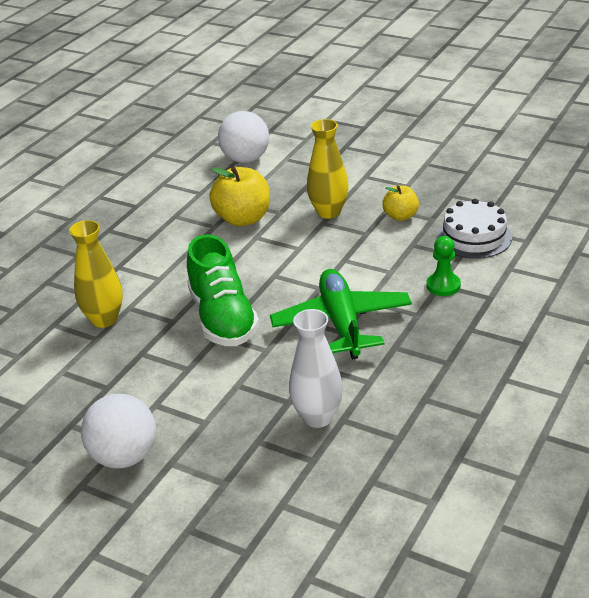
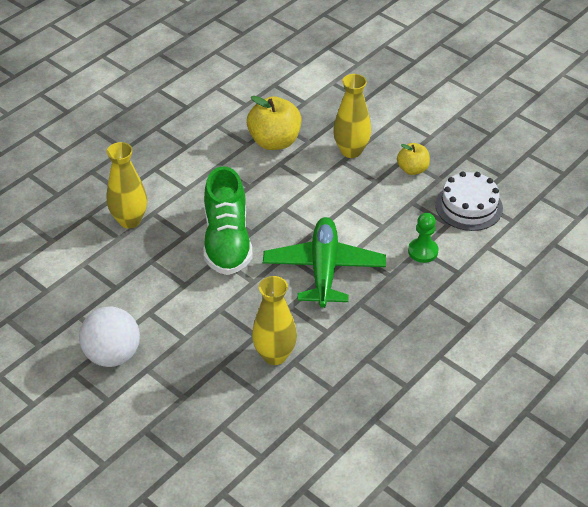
camera: 10 degrees right, 10 degrees up
(246, 159) = (296, 75): white ball -> none
(318, 417) = (275, 355): white vase -> yellow vase

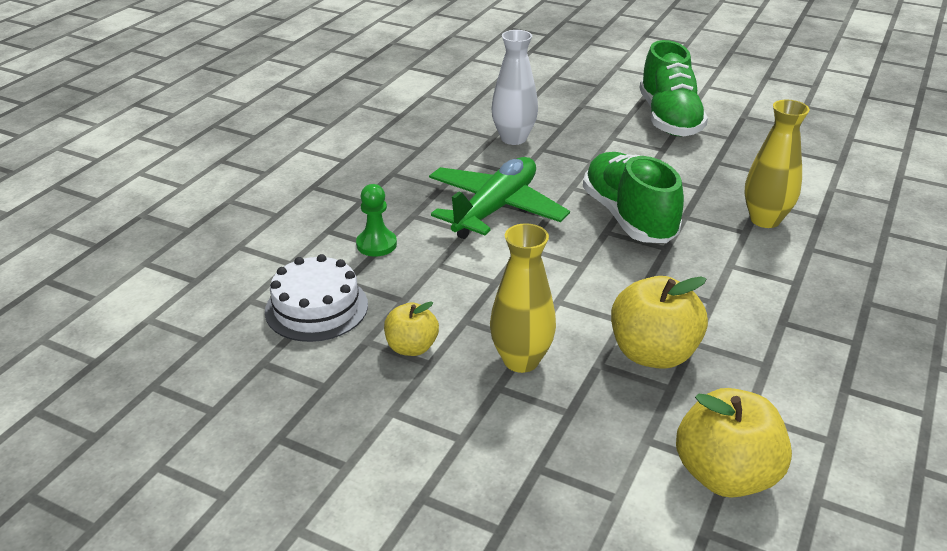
camera: 165 degrees right, 10 degrees down
(113, 355) = (669, 119): white ball -> green shoe
(275, 355) = (513, 138): yellow vase -> white vase
(277, 82) = (725, 475): none -> yellow apple
(324, 269) = (495, 209): green plane -> green plane turned 135 degrees counterclockwise

